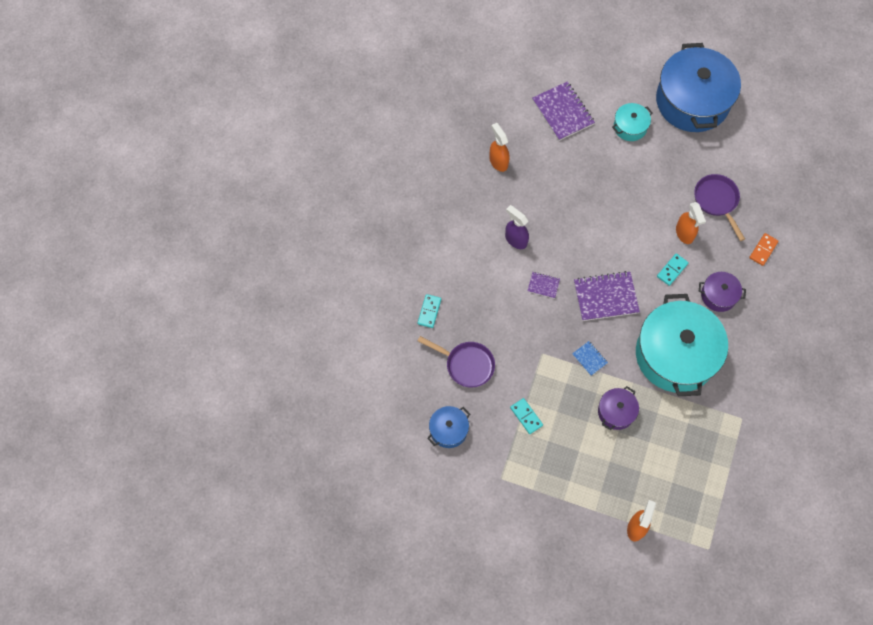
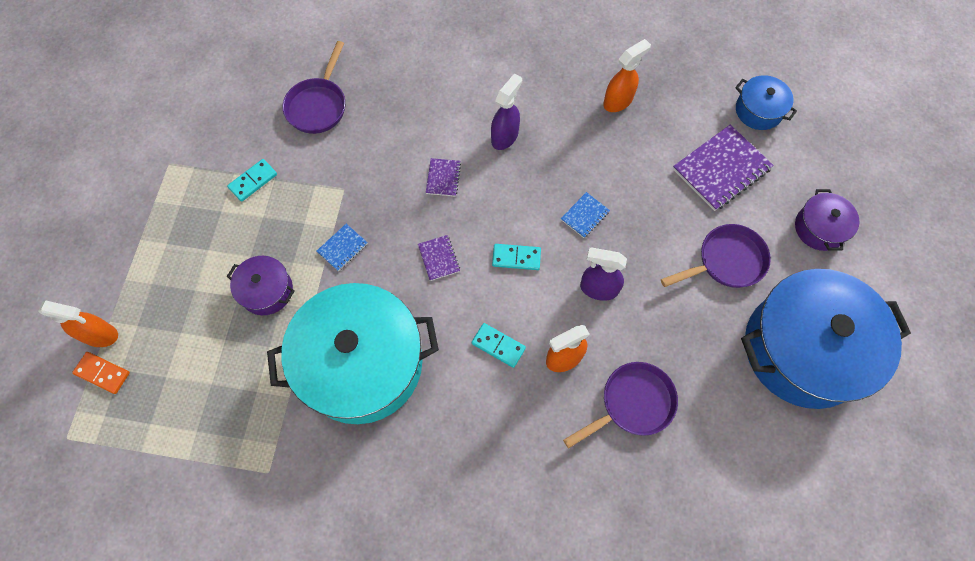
camera: 80 degrees right, 0 degrees up
(429, 311) = (385, 56): turquoise domino -> turquoise domino (516, 258)
(448, 430) = (230, 99): blue pot -> blue pot (758, 110)
(586, 201) = (585, 216): none -> blue notebook
(605, 297) = (439, 258): purple notebook -> purple notebook, size x0.49
(630, 127) = (726, 261): turquoise pot -> purple pan
(639, 204) = (598, 289): none -> purple spray bottle
(718, 295) = (468, 419): purple pot -> purple pot (819, 228)
(763, 250) = (561, 486): orange domino -> orange domino (102, 373)

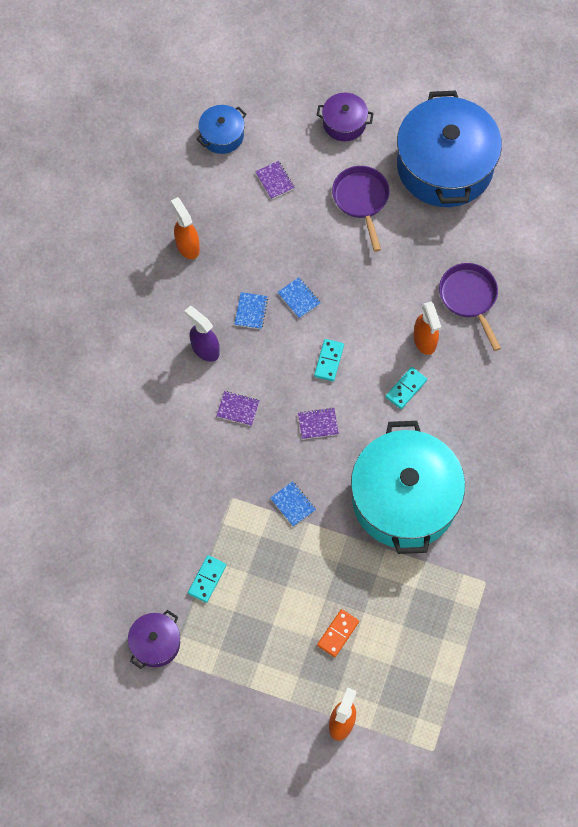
camera: 80 degrees left, 0 degrees up
(102, 373) = (378, 720): orange domino -> orange domino (338, 633)
(253, 181) = (207, 579): turquoise domino -> turquoise domino turned 60 degrees clockwise
(267, 291) = (323, 573): purple pot -> purple pot (155, 643)
(318, 105) = (133, 512): purple pan -> none
(558, 172) = (251, 311): none -> blue notebook
(598, 289) = (368, 302): purple spray bottle -> none
(721, 169) = (275, 180): purple notebook -> purple notebook, size x0.49

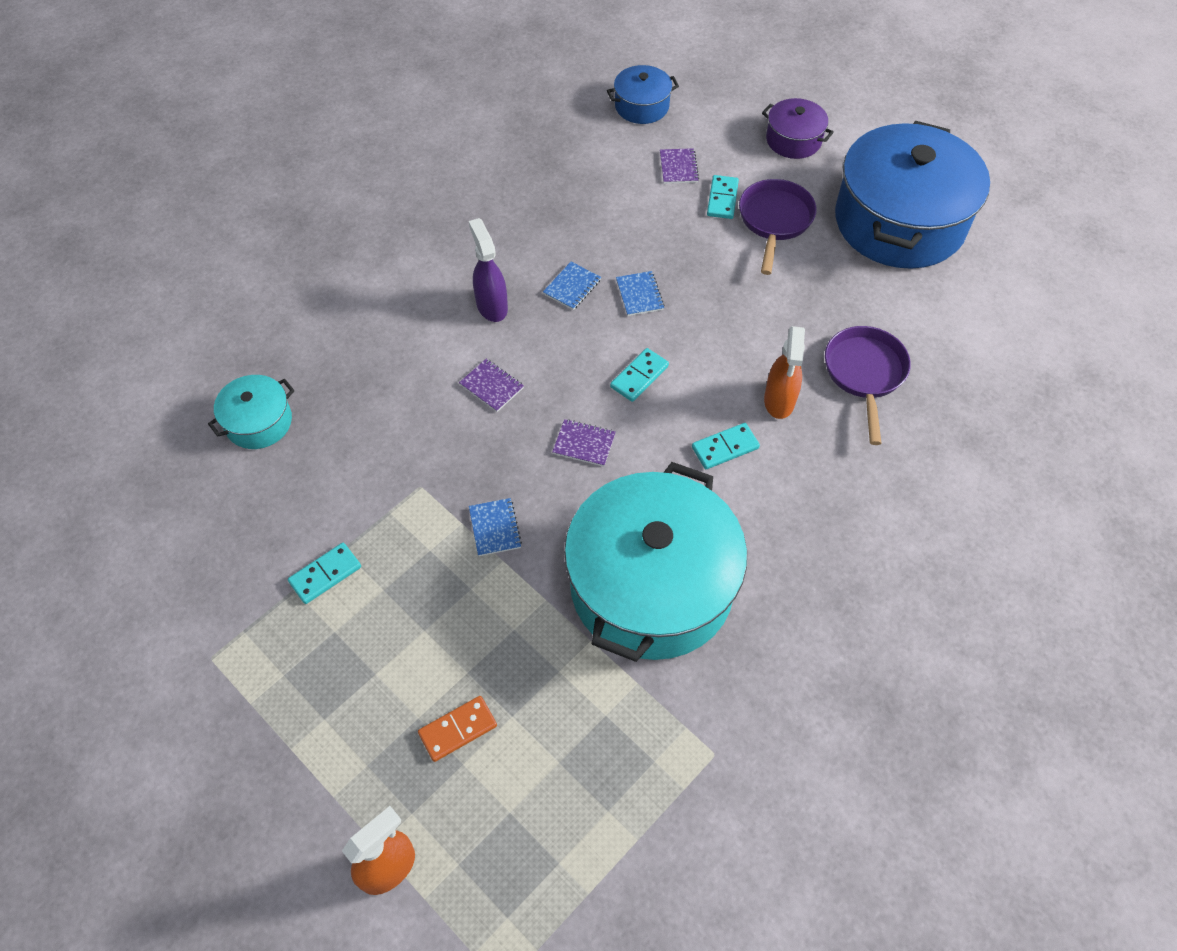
camera: 25 degrees right, 10 degrees down
(101, 500) = (259, 422): none -> turquoise pot
(155, 643) = (206, 627): purple pot -> none
(187, 246) = (537, 195): orange spray bottle -> none
(317, 196) = (722, 199): none -> turquoise domino

